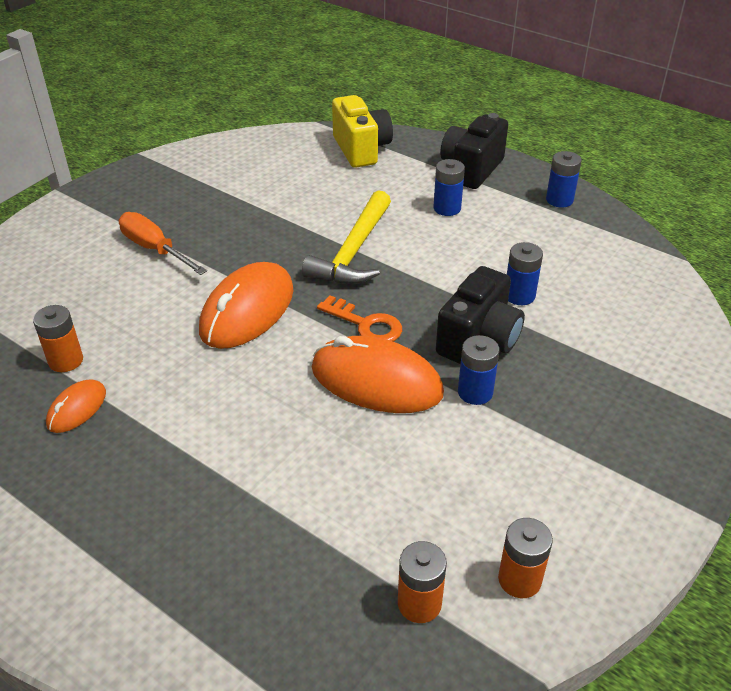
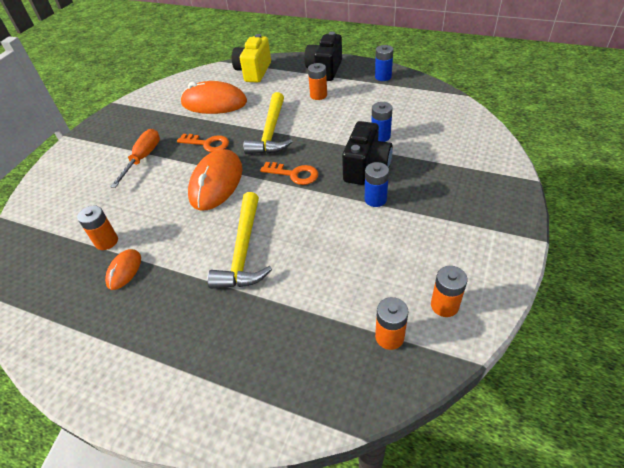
camera: 10 degrees left, 5 degrees up
(154, 249) = (143, 158): orange screwdriver -> orange screwdriver turned 75 degrees clockwise
(252, 421) = (244, 250): none -> yellow hammer
(254, 248) = (207, 144): none -> orange key
(361, 149) = (254, 72): yellow camera -> yellow camera turned 135 degrees counterclockwise
(376, 381) = (313, 207): orange mouse -> orange mouse (214, 103)
(447, 208) = (318, 95): blue battery -> orange battery

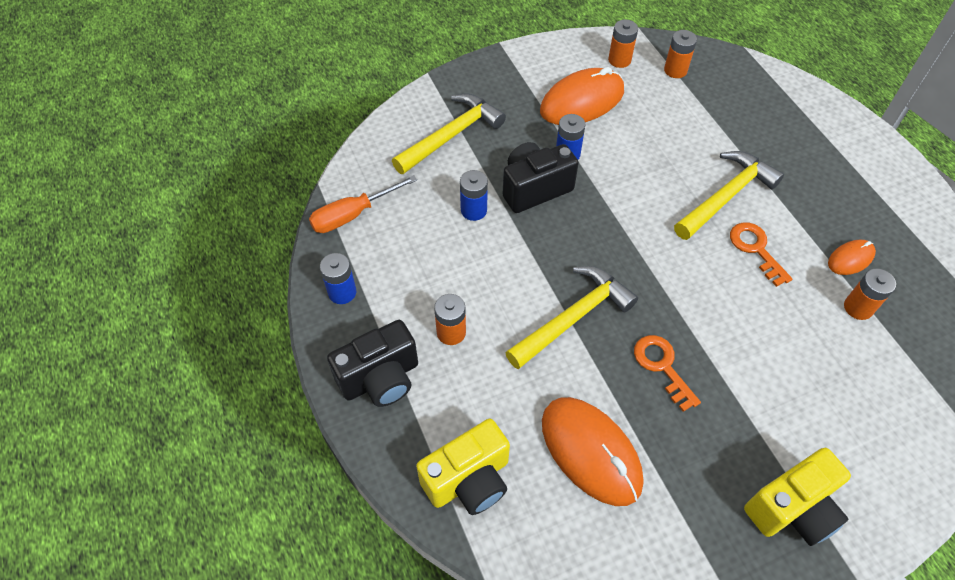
camera: 140 degrees left, 10 degrees up
(109, 138) = (792, 508): none -> yellow camera
(143, 158) = (761, 413): orange screwdriver -> orange screwdriver (352, 215)
(216, 182) = (696, 293): orange mouse -> orange mouse (582, 101)
(294, 174) = (608, 237): orange key -> orange key (756, 249)
(454, 158) = (451, 135): none -> yellow hammer

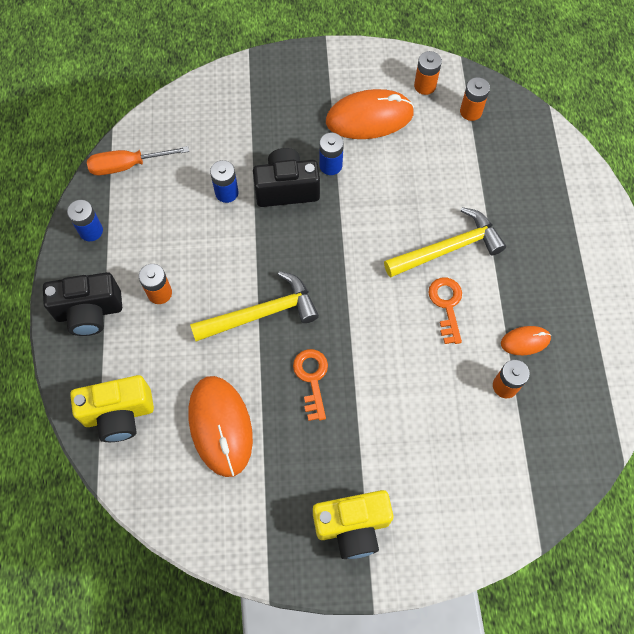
camera: 20 degrees right, 10 degrees up
(451, 135) = (240, 117): yellow hammer -> none

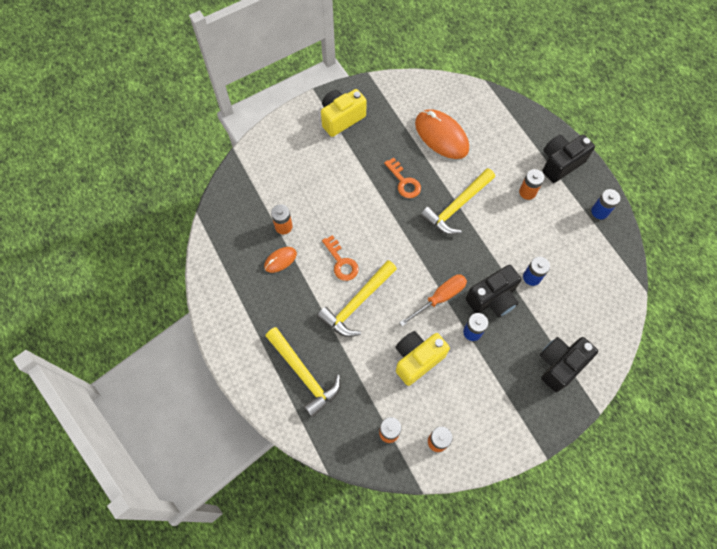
camera: 155 degrees right, 0 degrees up
(119, 414) = (501, 119): yellow camera -> yellow camera (417, 359)
(127, 165) = (612, 267): orange screwdriver -> orange screwdriver (440, 298)
(258, 99) = (559, 365): none -> black camera
(369, 118) = (466, 388): orange mouse -> none
(541, 199) = (304, 374): none -> yellow hammer

